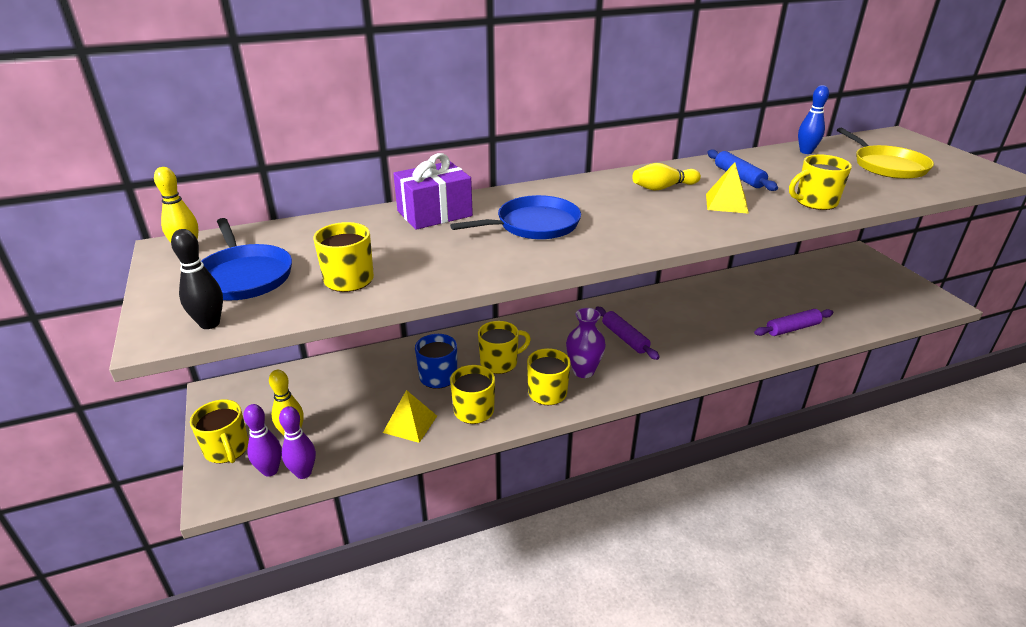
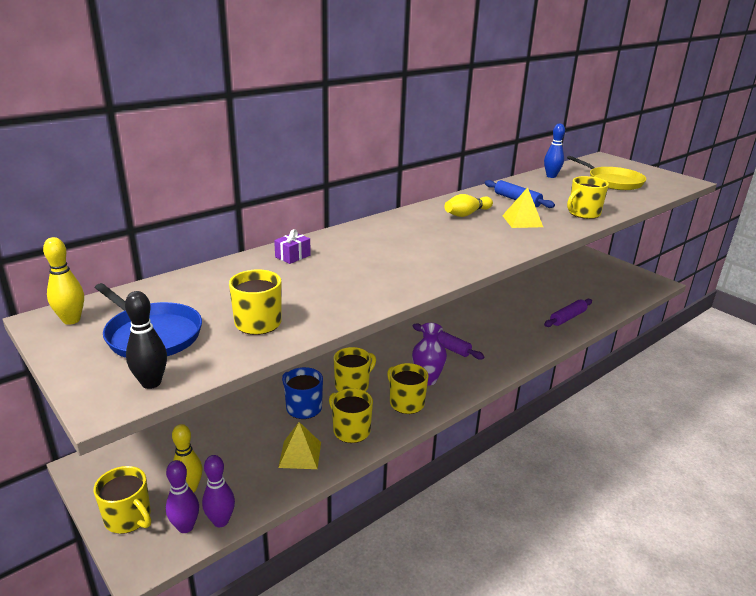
camera: 20 degrees left, 5 degrees down
(434, 213) = (293, 256): purple gift -> purple gift, size x0.50
(533, 225) = (386, 255): blue pan -> none

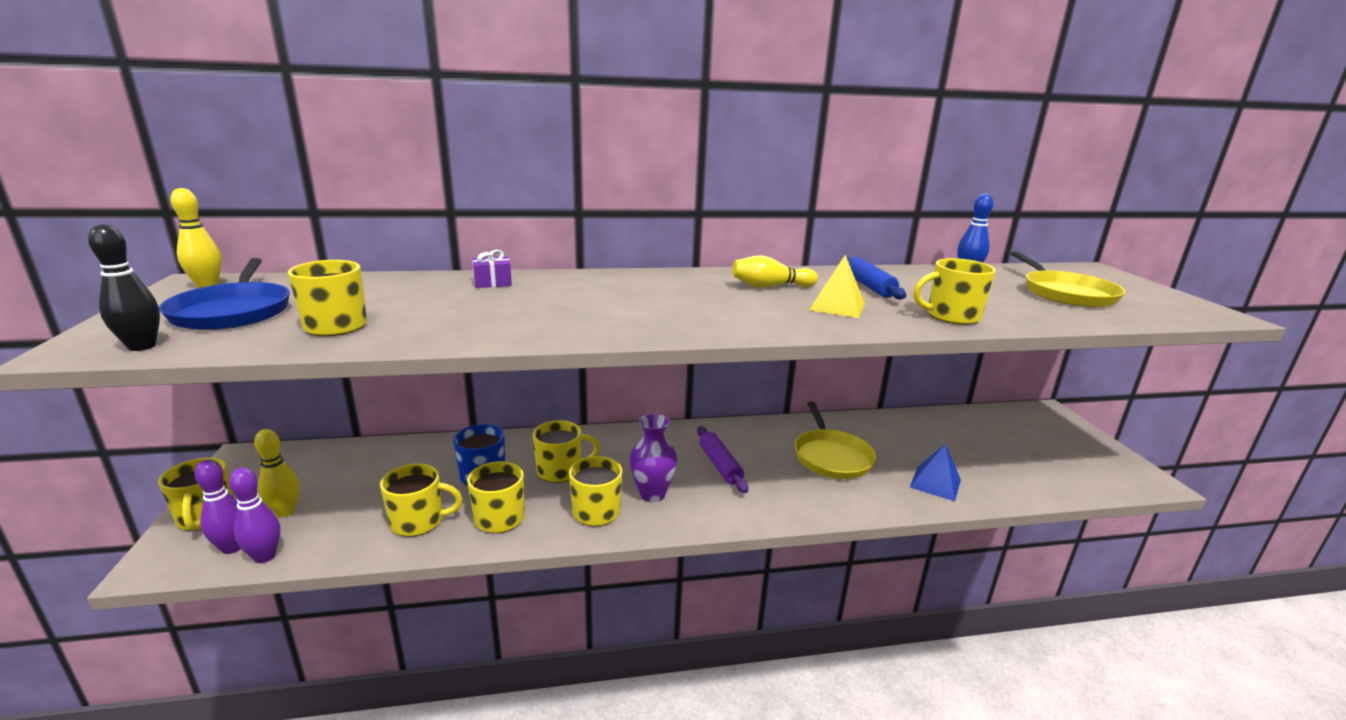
camera: 30 degrees right, 5 degrees down
(300, 454) = (419, 521): yellow pyramid -> yellow mug
(502, 319) = (831, 456): none -> yellow pan
(567, 318) = (935, 483): purple rolling pin -> blue pyramid

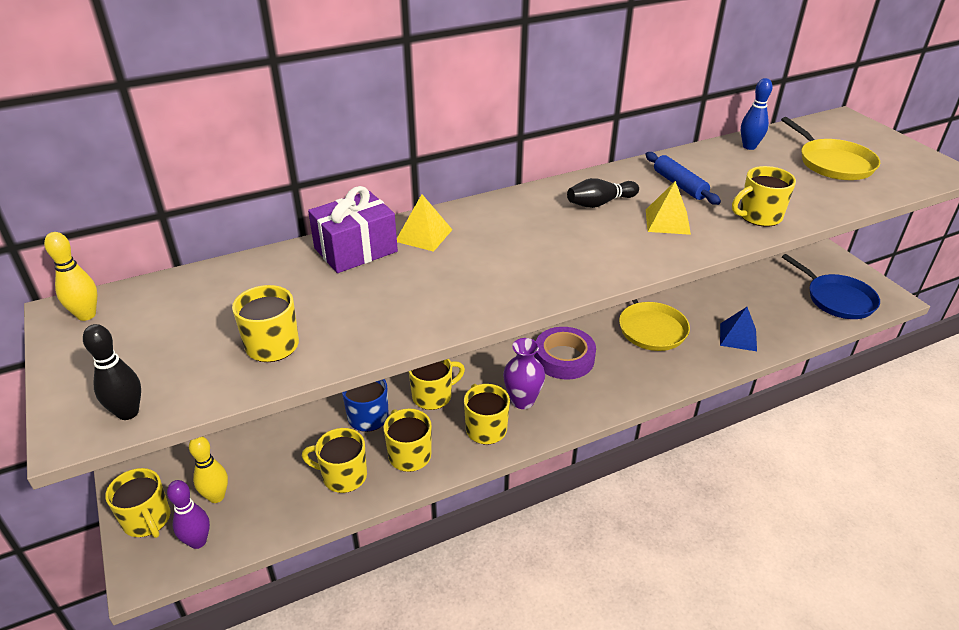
camera: 15 degrees left, 15 degrees up
(233, 311) = (155, 346): blue pan -> blue pan (837, 299)
(265, 556) = (234, 542): purple bowling pin -> none
(419, 521) = (343, 476): yellow mug -> yellow mug turned 150 degrees counterclockwise
(492, 283) = (355, 250): purple gift -> purple gift, size x2.02
(568, 283) = (423, 235): none -> yellow pyramid
(720, 465) = (564, 358): purple rolling pin -> purple tape
(770, 286) = (600, 203): yellow bowling pin -> black bowling pin

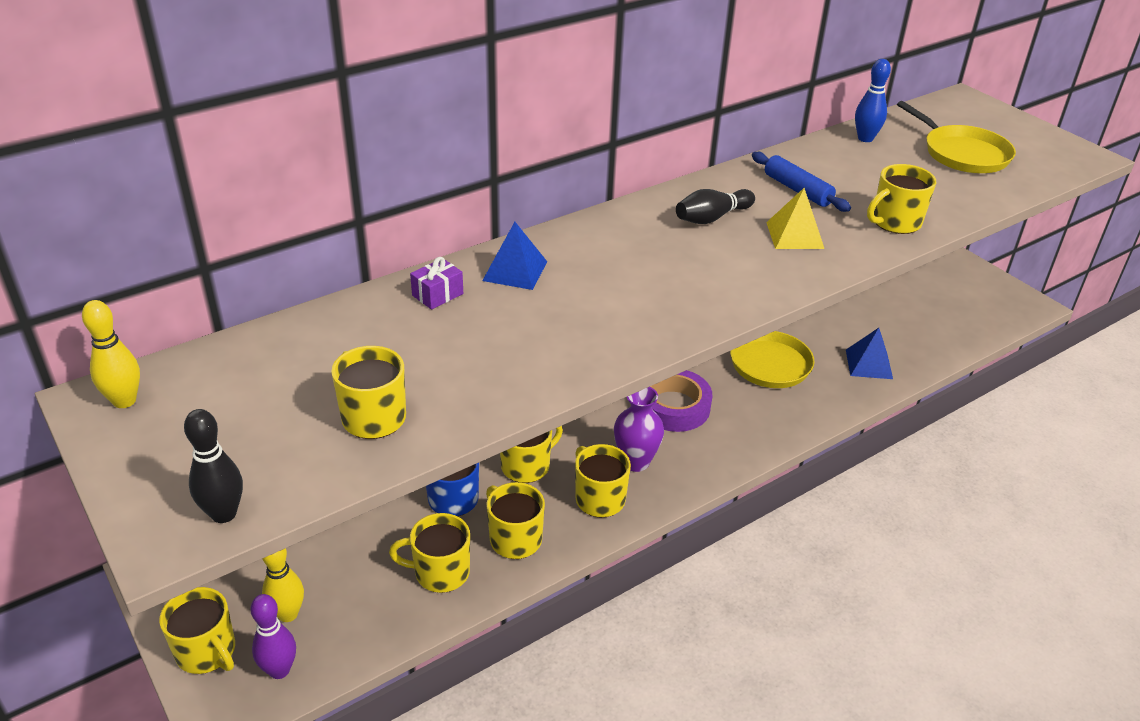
camera: 10 degrees left, 0 degrees up
(355, 250) = (437, 294): purple gift -> purple gift, size x0.50
(423, 235) = (515, 271): yellow pyramid -> blue pyramid
(837, 299) = (971, 310): blue pan -> none

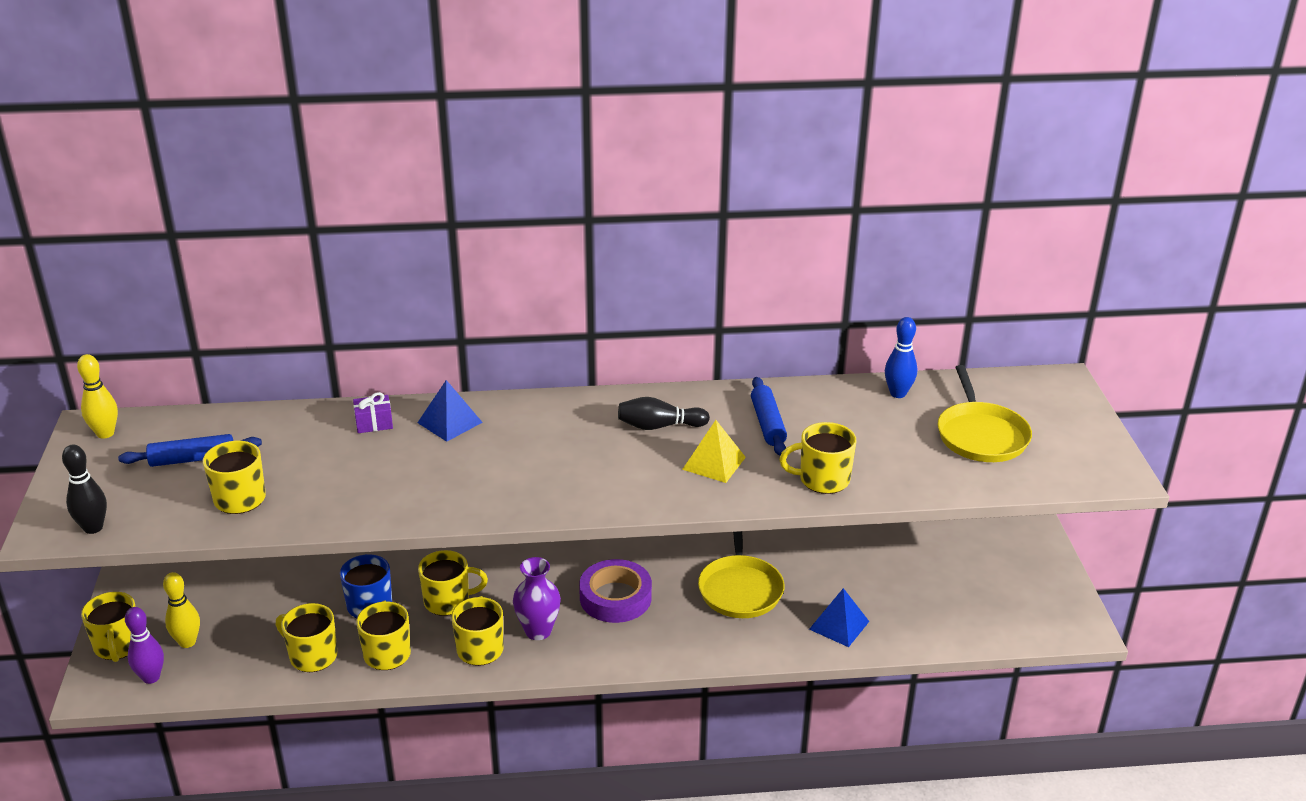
camera: 30 degrees right, 5 degrees down
(269, 394) = (193, 459): none -> blue rolling pin

